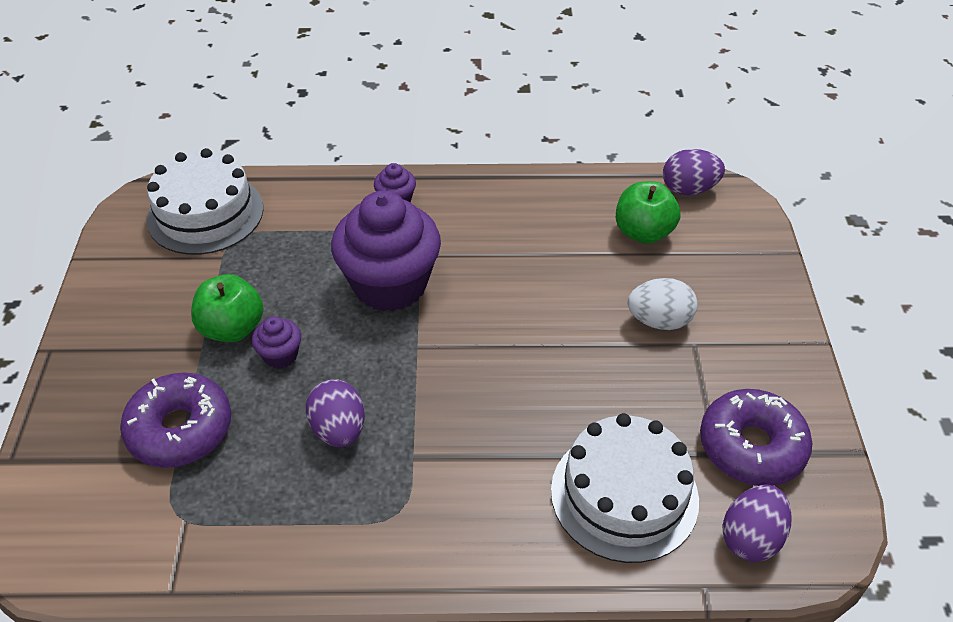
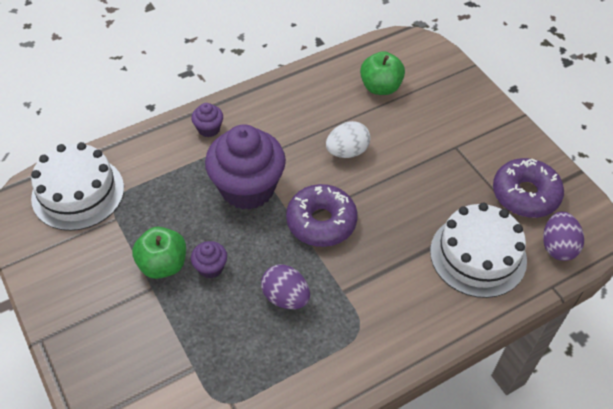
camera: 30 degrees left, 5 degrees up
(180, 429) = (181, 348): purple donut -> purple donut (321, 222)
(659, 321) = (427, 141): white egg -> white egg (347, 151)
(689, 189) = (388, 48): purple egg -> none

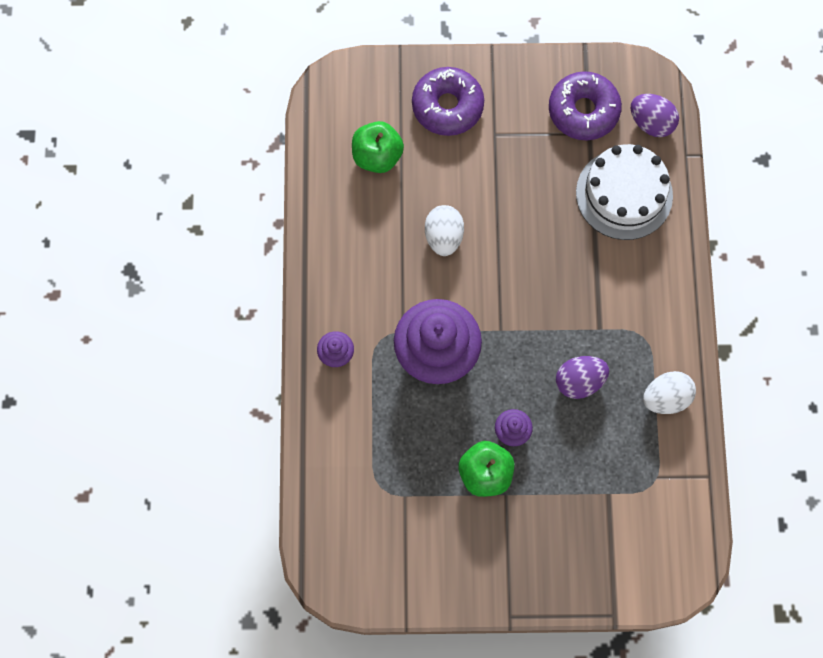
camera: 60 degrees left, 20 degrees up
(78, 193) = (350, 520): white cake -> none
(313, 375) = (666, 398): none -> white egg
(321, 222) = (514, 307): purple donut -> purple donut (447, 106)

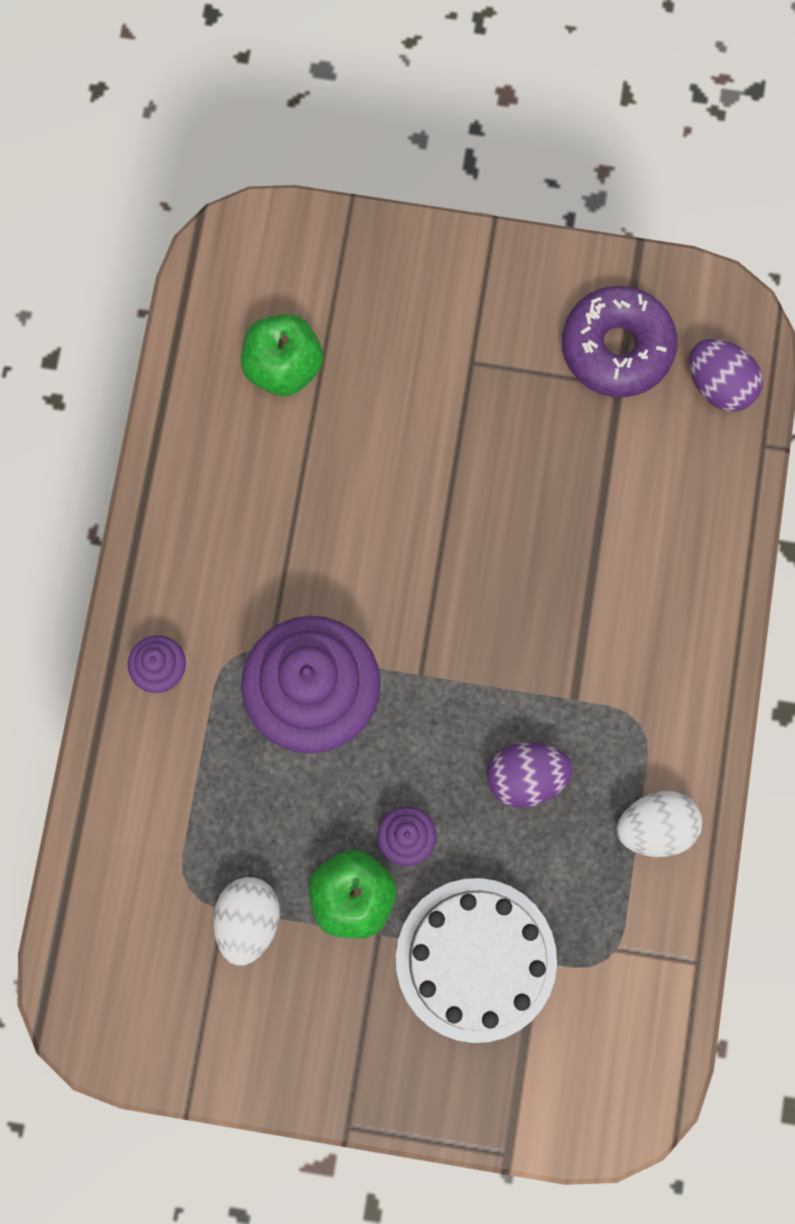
camera: 10 degrees right, 5 degrees up
(443, 237) = (361, 512): white egg -> white egg (248, 920)
(447, 106) = (407, 305): purple donut -> none
(624, 194) = (654, 491): white cake -> white cake (476, 959)

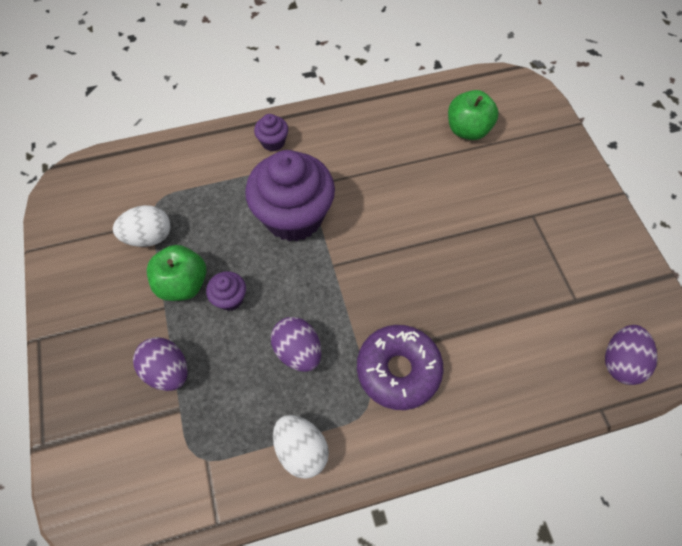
camera: 65 degrees right, 15 degrees down
(476, 959) = (167, 370): white cake -> purple egg
(617, 348) = (598, 289): purple donut -> purple donut (398, 370)

